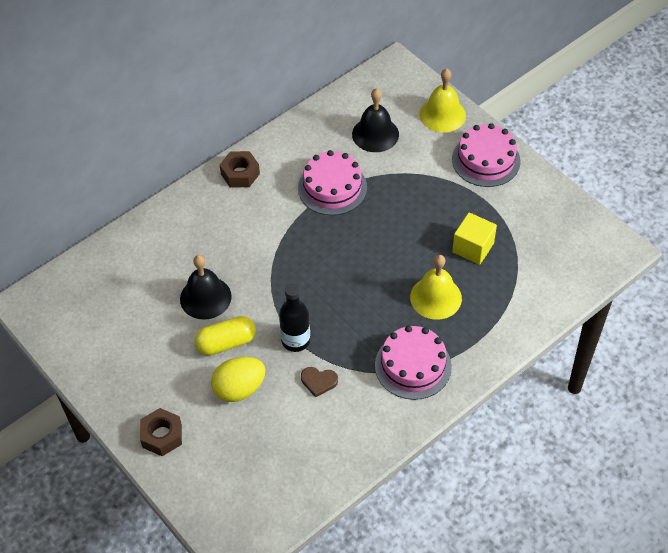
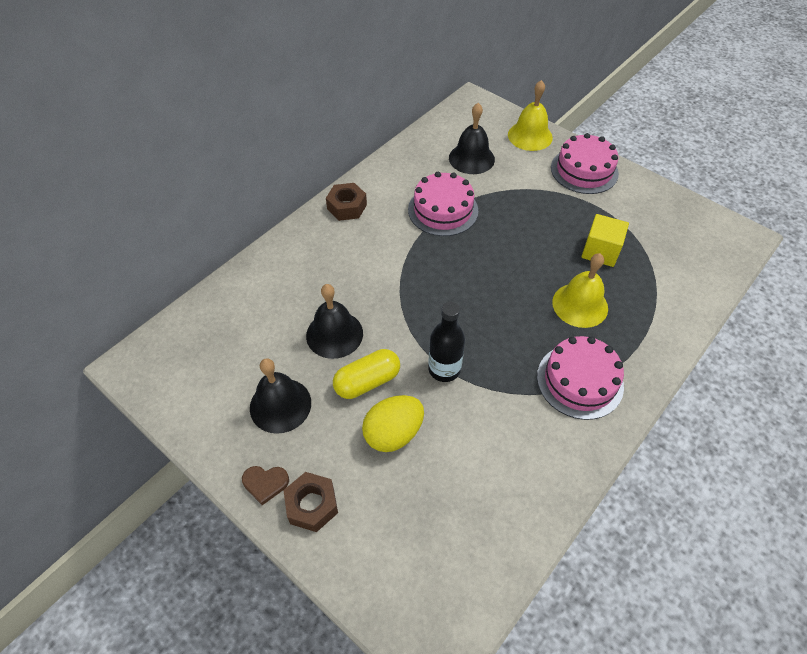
camera: 10 degrees left, 0 degrees up
(148, 353) = (280, 405): none -> black bell
(318, 381) = (481, 412): brown heart -> brown heart (265, 483)

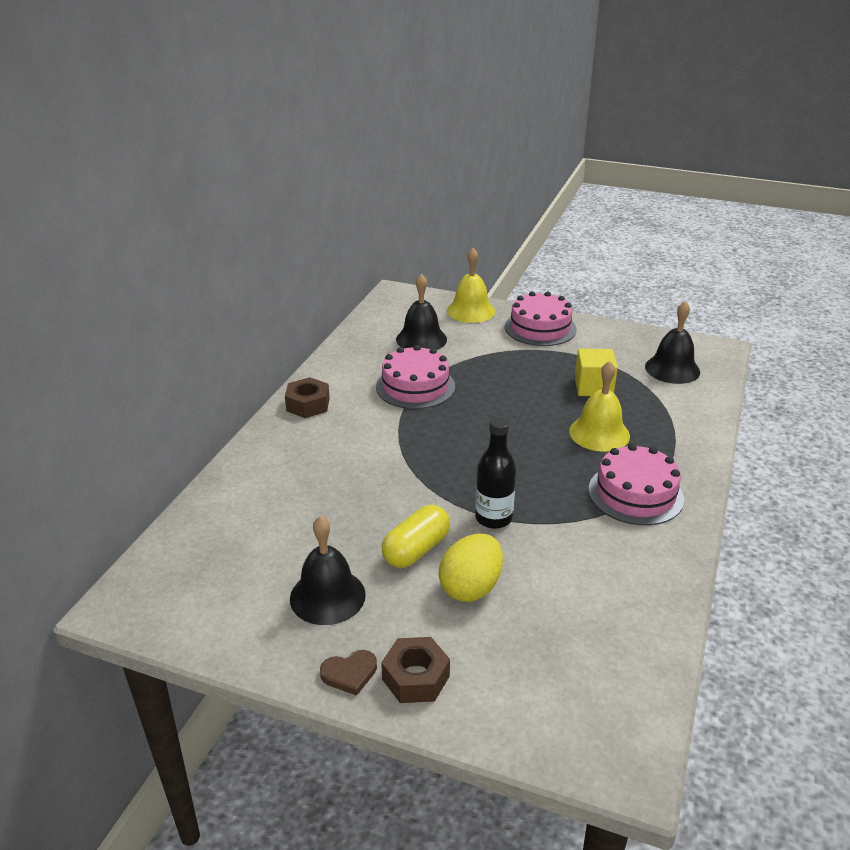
camera: 20 degrees left, 20 degrees down
(334, 334) = (355, 517): black bell -> black bell (672, 369)

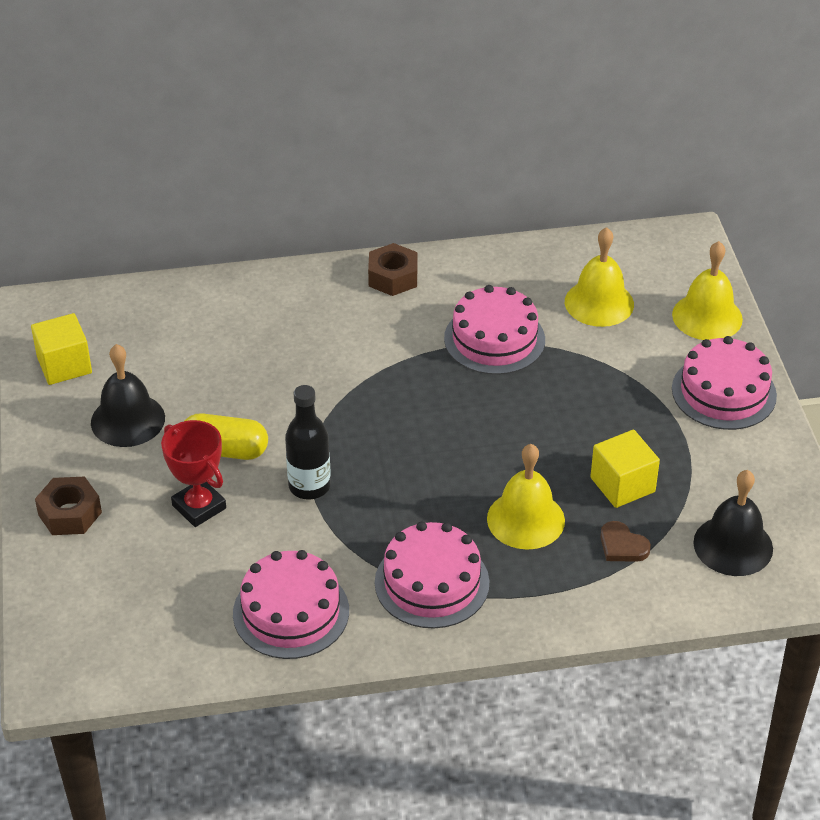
camera: 60 degrees right, 10 degrees up
(215, 615) = (64, 365): none -> yellow cube
(349, 673) = (50, 472): brown heart -> brown heart (622, 546)
(421, 339) = (599, 303): black bell -> yellow bell
(471, 587) = (199, 507): yellow egg -> red trophy
(626, 575) = (291, 612): none -> pink cake

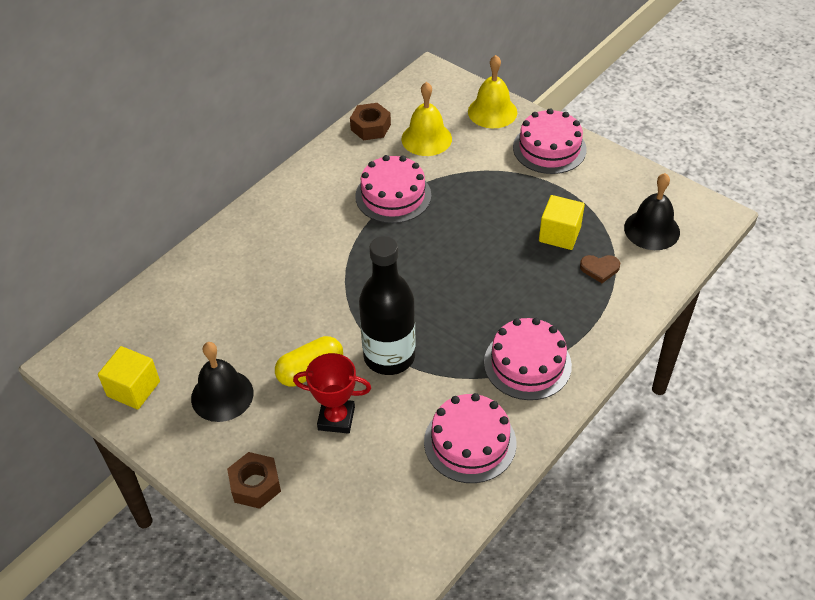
camera: 40 degrees left, 5 degrees up
(309, 486) = (389, 356): black bottle -> black bottle, size x1.55
(393, 277) = (289, 195): brown nut -> brown nut (370, 127)
(525, 519) = (533, 289): yellow bell -> none

